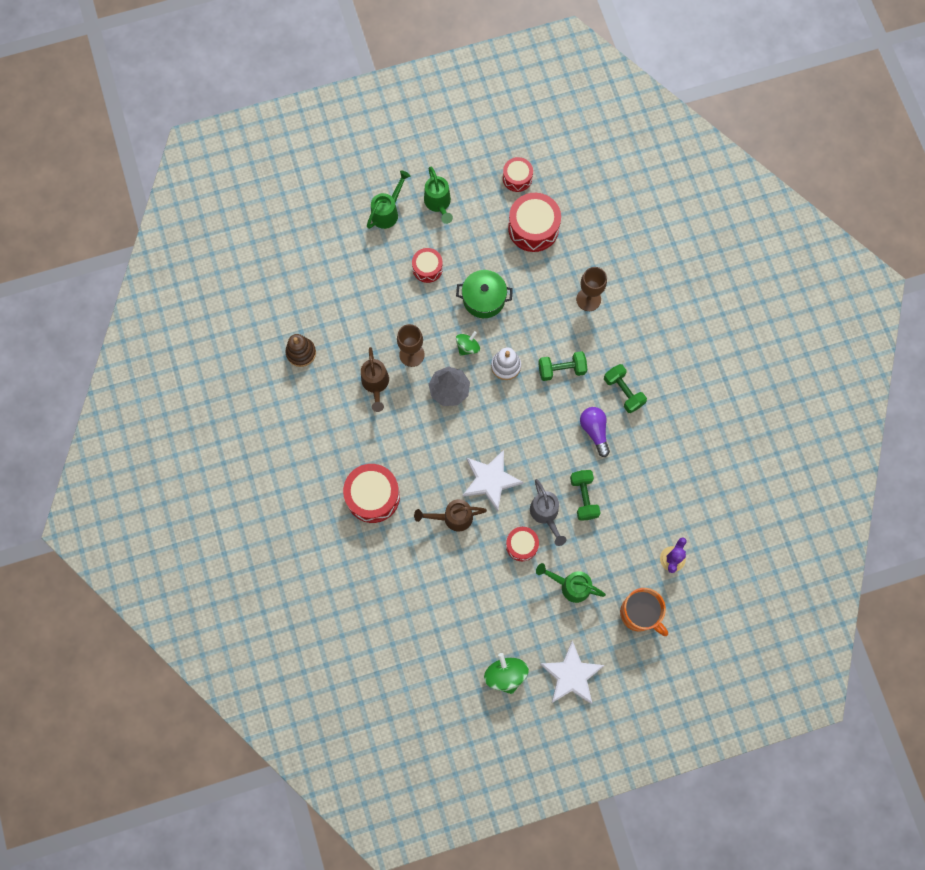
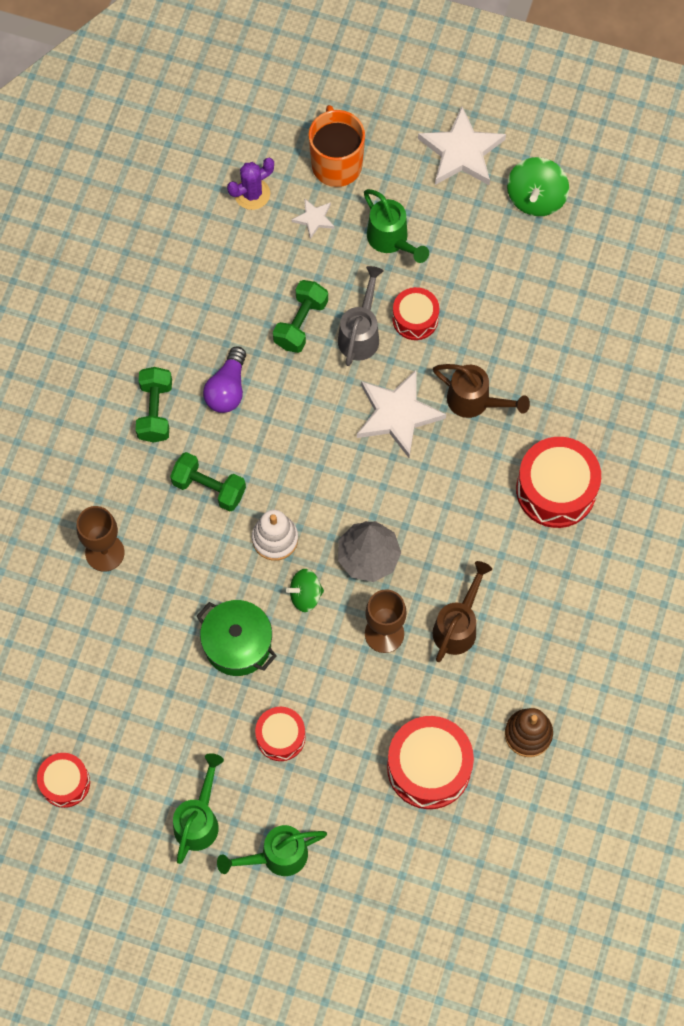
camera: 145 degrees left, 5 degrees down
(533, 228) = (99, 696): red drum -> red drum (429, 767)
(625, 568) = (314, 219): none -> white star

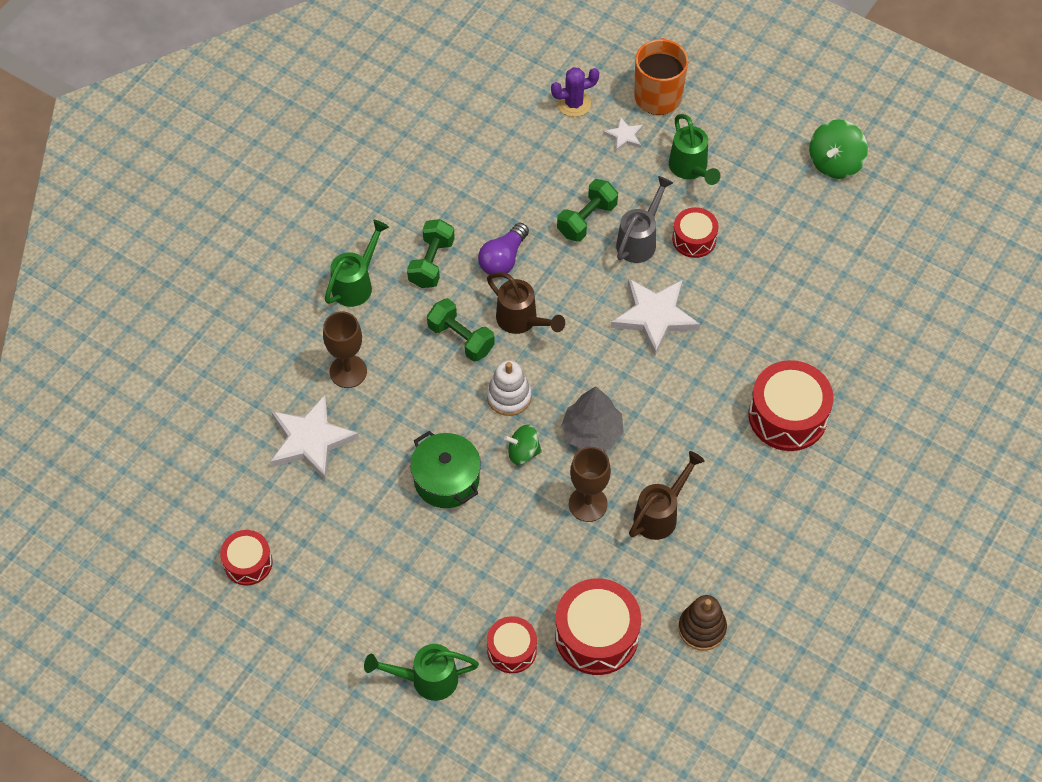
camera: 15 degrees right, 10 degrees down
(199, 819) = (363, 627): green watering can -> green watering can (356, 283)
(280, 737) = (462, 572): red drum -> red drum (512, 649)
(461, 151) = (776, 110): white star -> white star (311, 440)
(475, 402) = (731, 322): brown watering can -> brown watering can (522, 321)

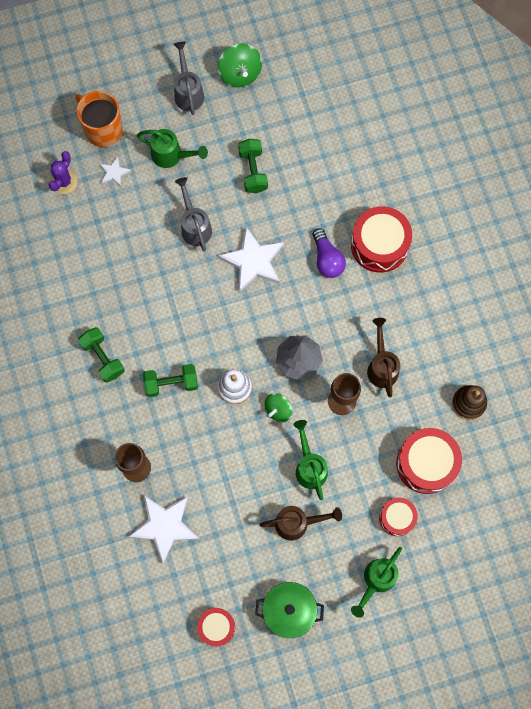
camera: 50 degrees left, 15 degrees up
(356, 283) = (78, 414): green watering can -> green watering can (309, 466)
(446, 480) = (259, 468): green pot -> green pot (289, 611)
(503, 259) = (137, 314): purple light bulb -> purple light bulb (327, 259)
(522, 321) = (190, 338): brown watering can -> brown watering can (297, 523)
(587, 219) = (153, 243): green dumbbell -> green dumbbell (253, 171)
(694, 239) = (221, 195): red drum -> none
(769, 135) = (188, 92): none -> grey watering can

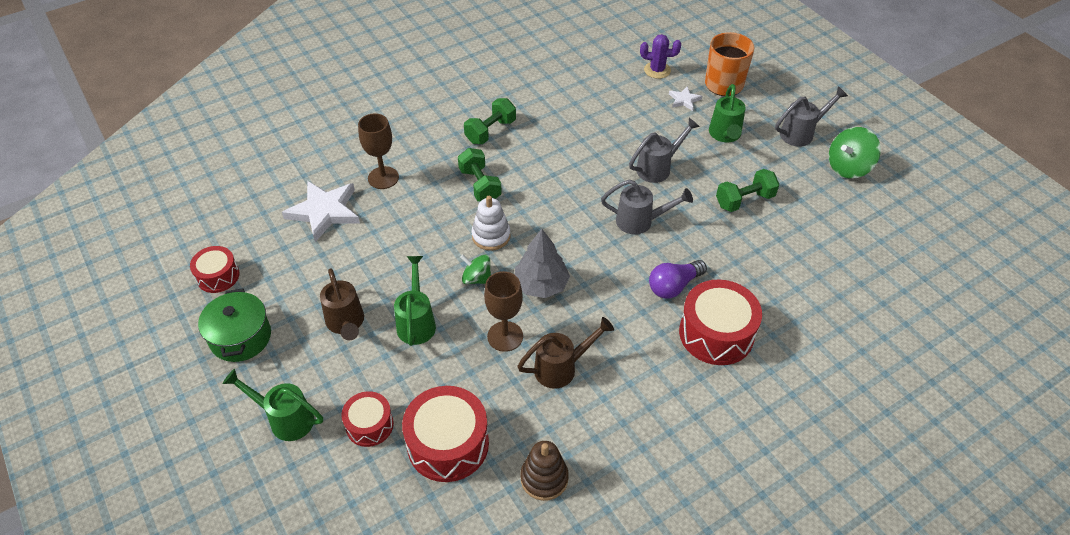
camera: 75 degrees right, 25 degrees down
(253, 261) = (641, 221): white star -> grey watering can
(309, 466) = (416, 321): green watering can -> green watering can turned 60 degrees counterclockwise

